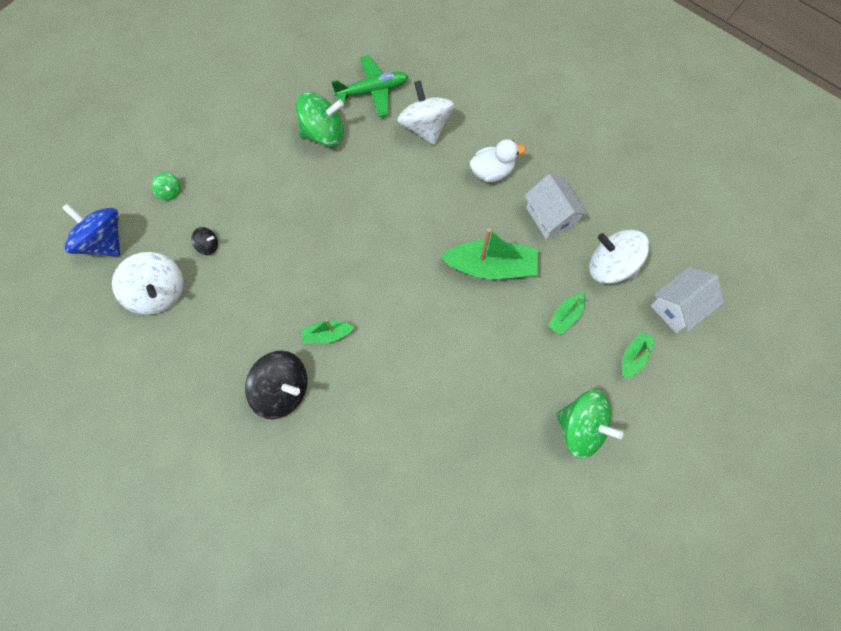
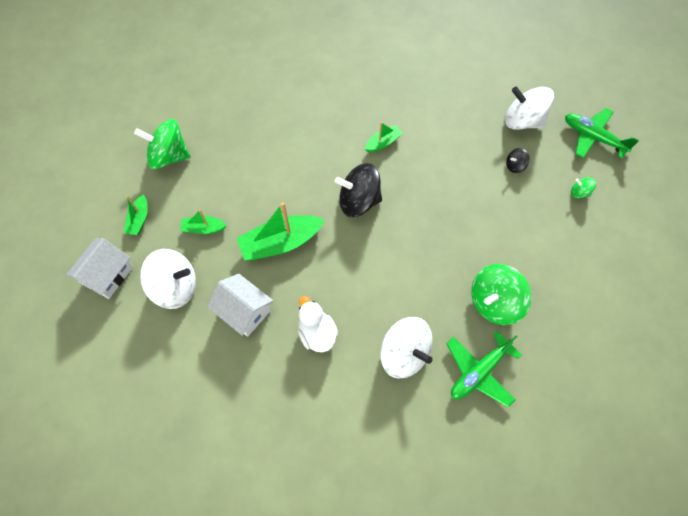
camera: 155 degrees right, 5 degrees down
(104, 241) = (592, 137): blue spinning top -> green plane
(283, 390) = (391, 99): black spinning top -> black spinning top (358, 201)
(492, 171) = (317, 333): white duck -> white duck turned 105 degrees clockwise
(565, 316) = (204, 228): green boat -> green boat turned 105 degrees counterclockwise

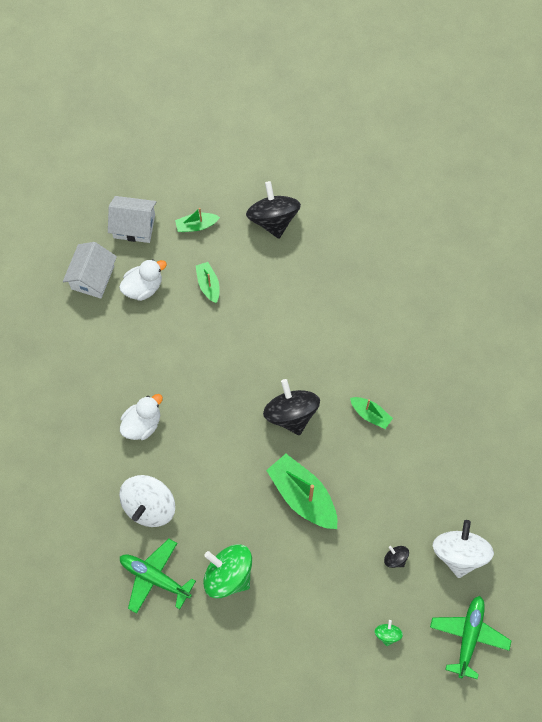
camera: 70 degrees right, 5 degrees up
(169, 156) = (273, 219): green spinning top -> black spinning top
(176, 287) = (143, 287): white spinning top -> white duck
(244, 311) = (141, 354): white house -> white house (92, 277)
(281, 243) = (219, 358): green boat -> green boat (303, 495)

